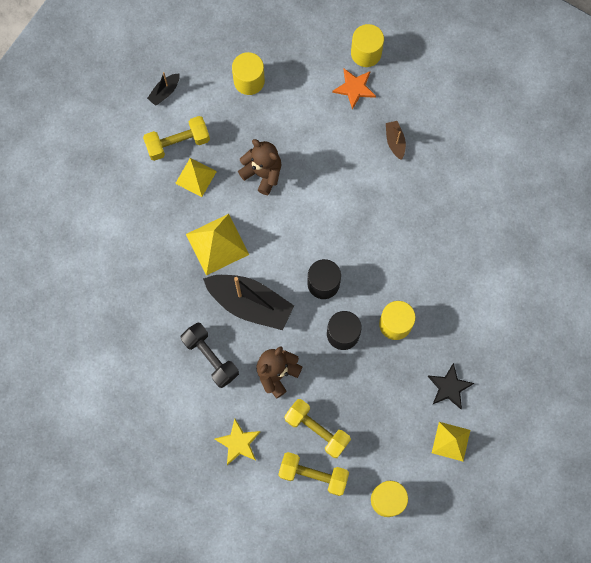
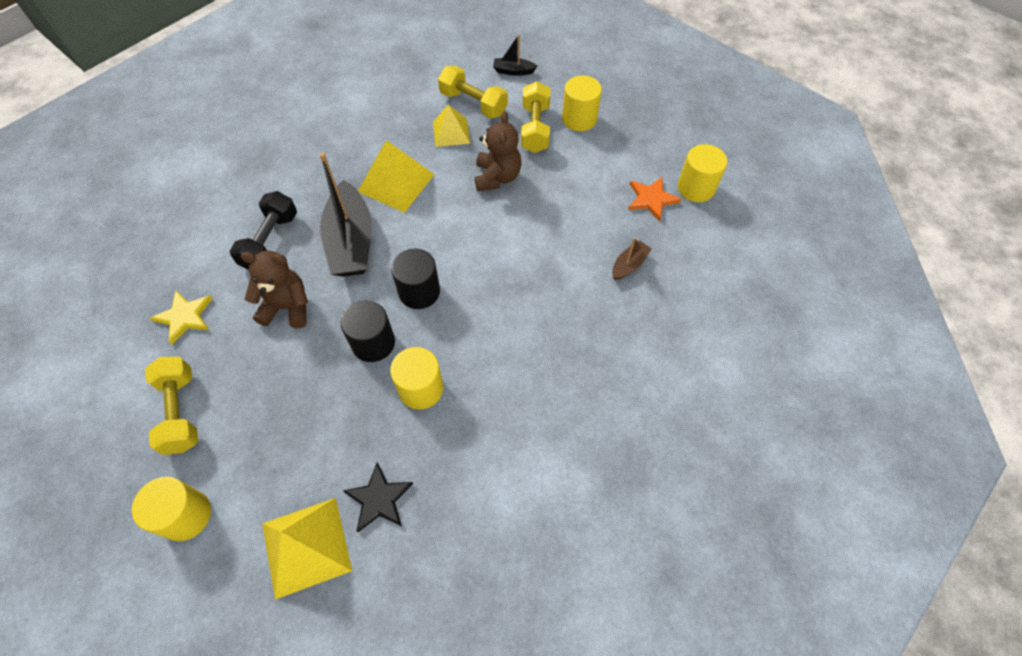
camera: 55 degrees right, 15 degrees down
(317, 430) = (240, 383): yellow dumbbell -> yellow dumbbell (535, 128)
(451, 441) = (306, 546): yellow pyramid -> yellow pyramid, size x1.53

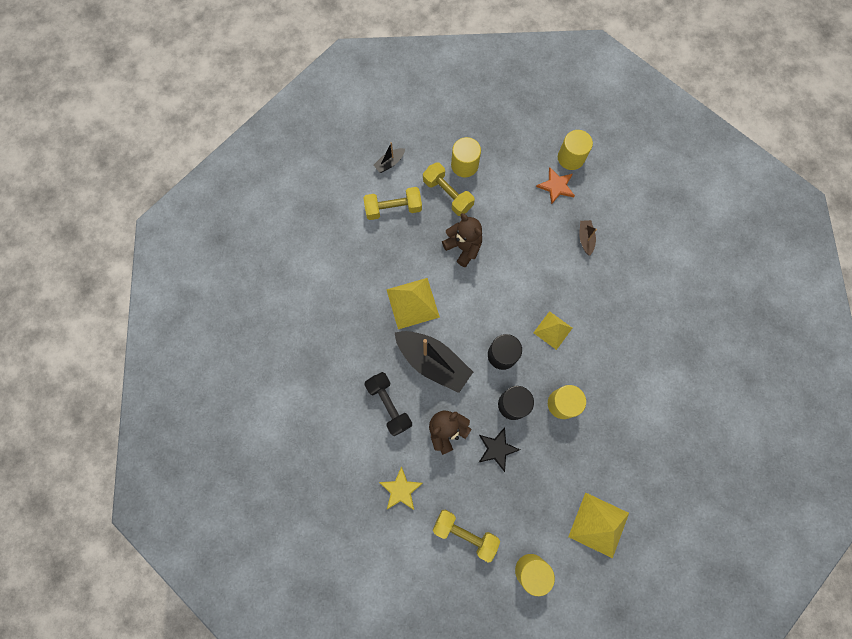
camera: 45 degrees left, 15 degrees up
(379, 499) = (604, 472): black star -> black star (497, 449)
(451, 132) = (404, 241): yellow pyramid -> yellow pyramid (553, 330)

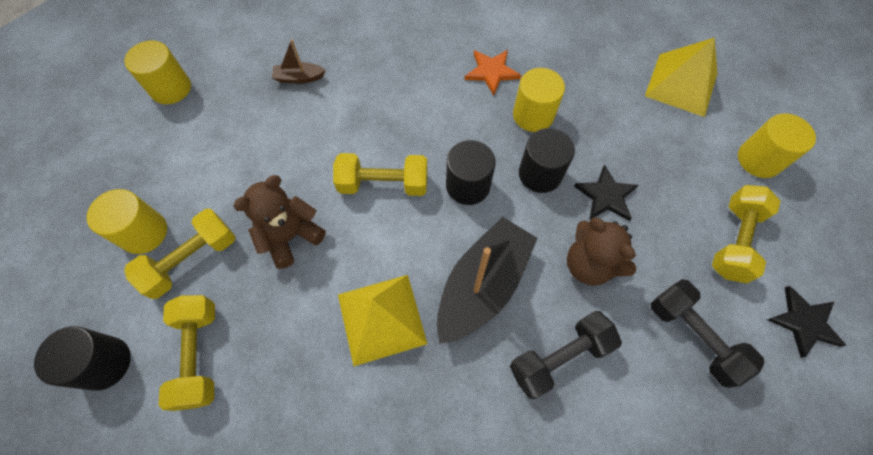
camera: 90 degrees left, 10 degrees down
(389, 163) = (104, 363): black boat -> black cylinder
(400, 489) = (693, 336): yellow star -> black dumbbell
(409, 566) = (804, 322): none -> black star
(501, 300) = (383, 184): none -> yellow dumbbell
(553, 330) = (430, 121): yellow pyramid -> none
(556, 186) = (212, 108): orange star -> orange star (491, 72)

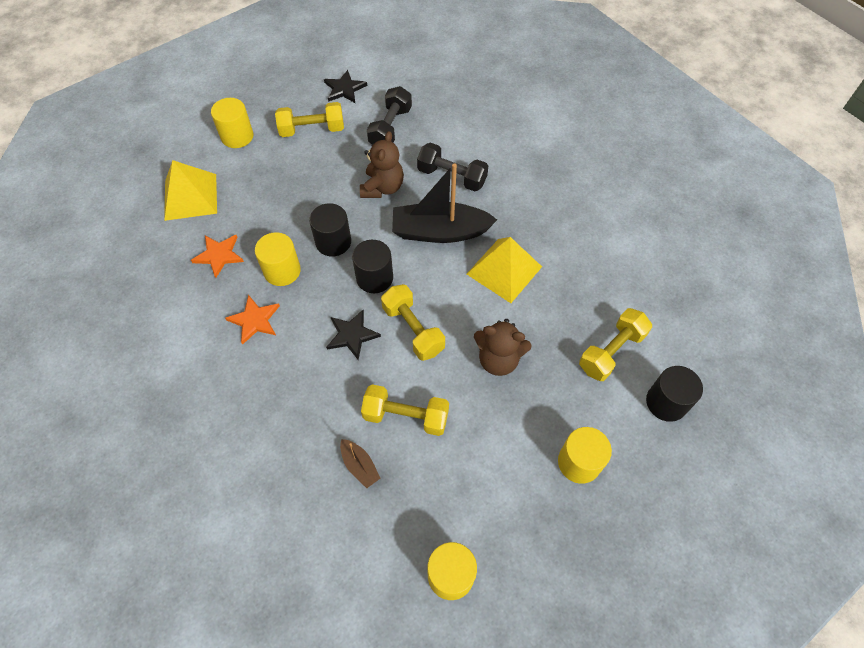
camera: 125 degrees left, 5 degrees down
(192, 260) = (566, 410): yellow dumbbell -> yellow dumbbell (406, 416)
(586, 77) = (219, 255): none -> orange star
(606, 196) = (324, 199): black star -> black star (352, 335)

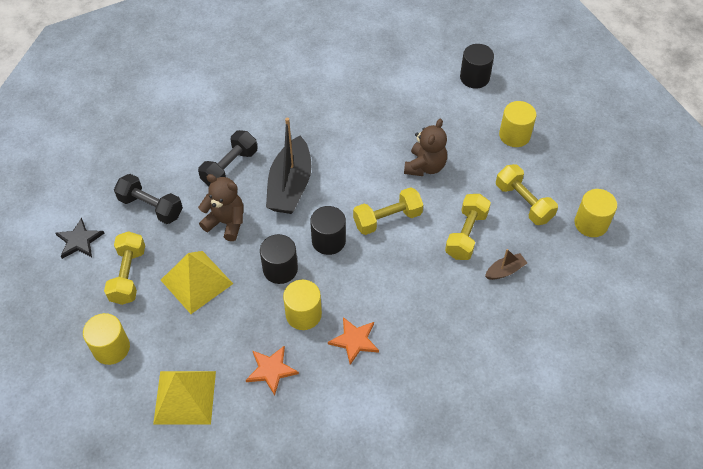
camera: 80 degrees left, 5 degrees down
(352, 335) = (384, 264): black star -> none
(504, 270) = (342, 148): yellow pyramid -> yellow pyramid (196, 282)
(611, 351) = (429, 98): yellow dumbbell -> yellow dumbbell (523, 202)

